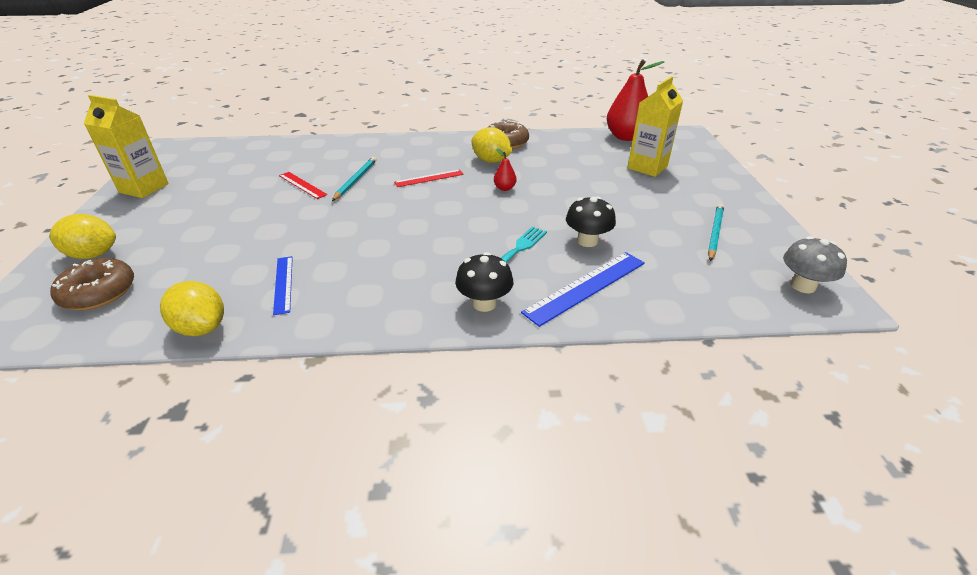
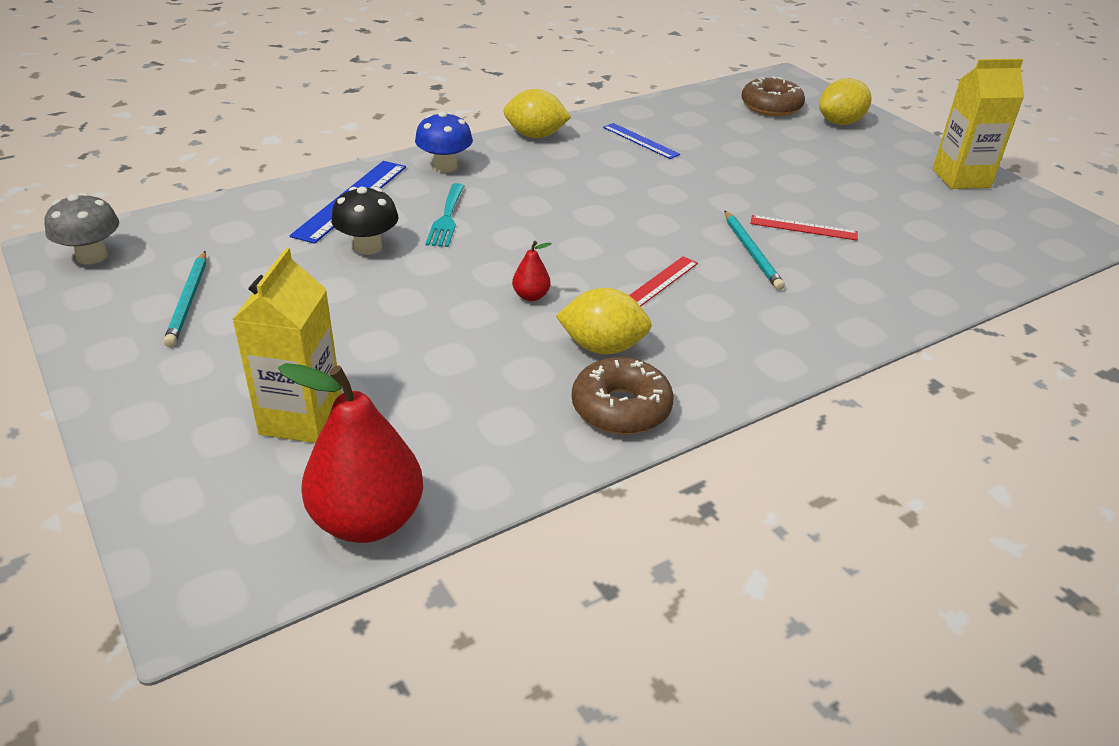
camera: 150 degrees right, 0 degrees up
(201, 328) = (652, 108): yellow lemon -> yellow lemon (535, 135)
(484, 303) = (445, 166): black mushroom -> blue mushroom

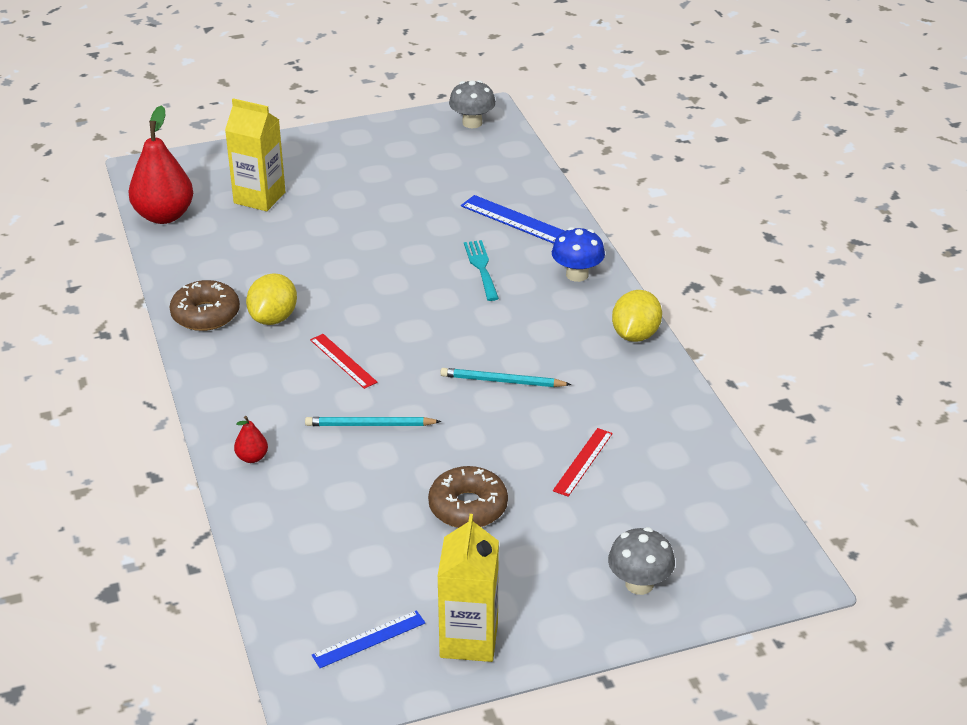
camera: 105 degrees right, 0 degrees up
(188, 301) = (402, 159): turquoise pencil -> turquoise pencil (502, 381)
(368, 247) = (448, 228): black mushroom -> none
(446, 218) = (481, 268): turquoise fork -> turquoise fork turned 60 degrees clockwise
(531, 296) = (351, 295): red pear -> red pear (252, 457)
(640, 141) = (612, 403): blue ruler -> blue ruler (369, 639)
(771, 107) = (694, 533): brown donut -> brown donut (468, 507)
(803, 228) = (401, 471): red ruler -> red ruler (583, 462)
(840, 122) = (639, 584): yellow lemon -> grey mushroom

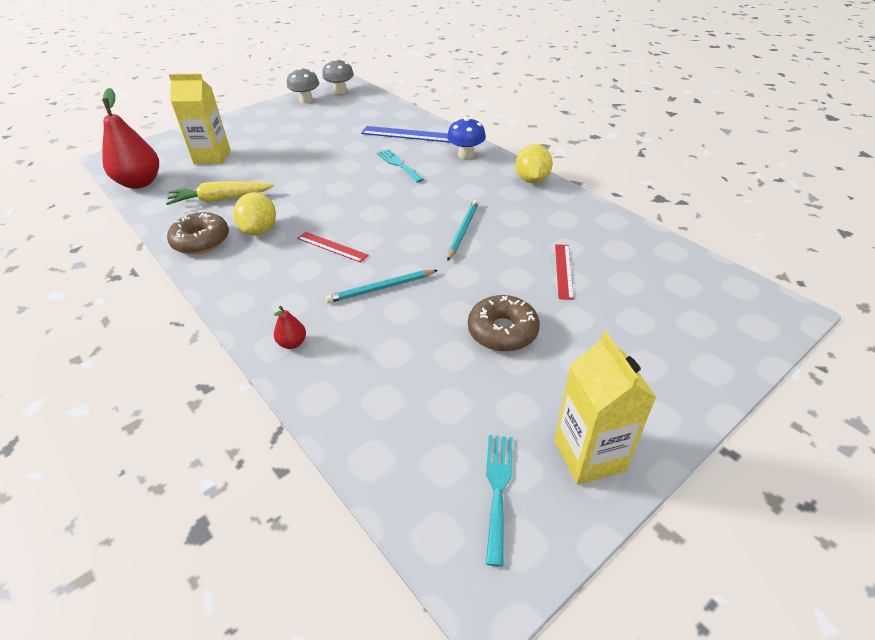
camera: 20 degrees left, 5 degrees up
(246, 264) = (220, 199): none -> yellow carrot
(369, 639) = (498, 489): blue ruler -> turquoise fork
(502, 381) = (463, 231): turquoise pencil -> turquoise pencil turned 120 degrees clockwise
(639, 584) = (683, 353): grey mushroom -> grey mushroom (306, 100)

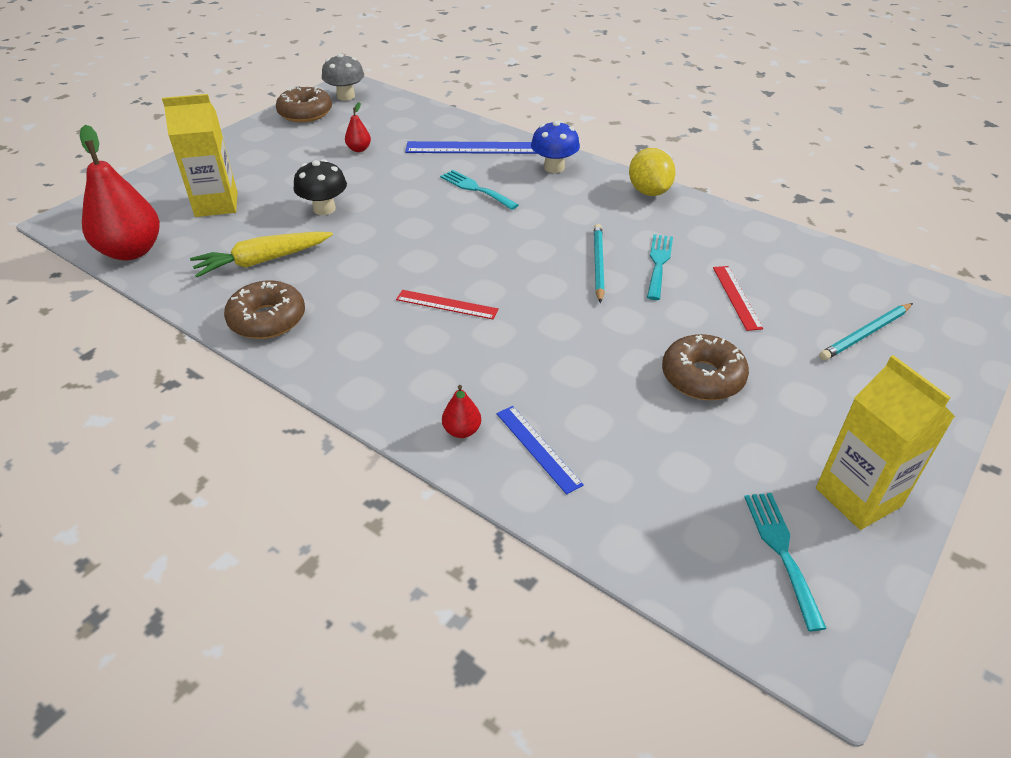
camera: 15 degrees left, 0 degrees up
(260, 230) = (340, 295): yellow lemon -> none
(282, 168) = (324, 209): none -> black mushroom
(306, 100) = (305, 113): grey mushroom -> brown donut
(329, 128) = (359, 149): none -> red pear
(342, 366) = (538, 448): none -> blue ruler
(381, 288) = (535, 348): turquoise pencil -> turquoise pencil (865, 334)
(512, 236) = (658, 263): none -> turquoise fork

